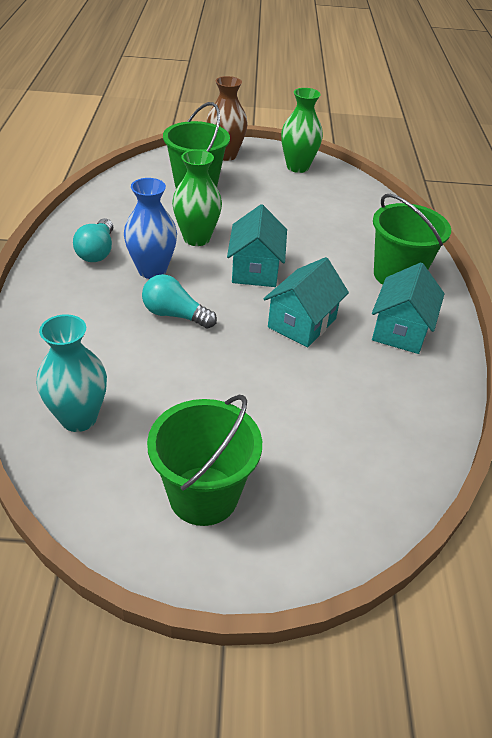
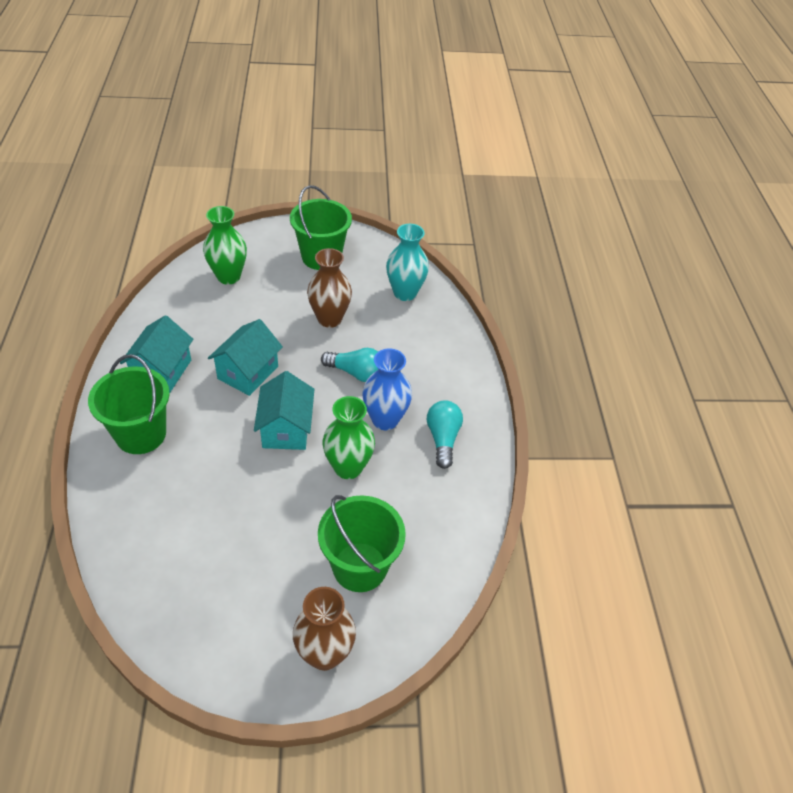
camera: 175 degrees right, 5 degrees up
(200, 382) = (329, 319): none -> brown vase
(297, 167) = (216, 636): green vase -> green vase (228, 276)

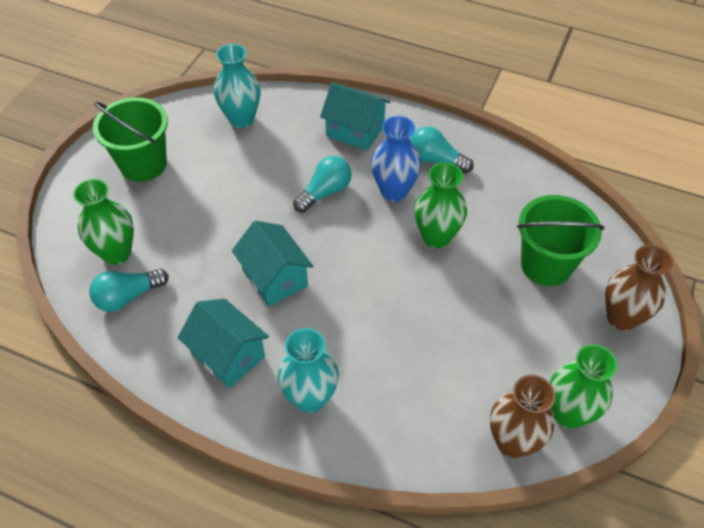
camera: 60 degrees left, 5 degrees up
(141, 434) = (310, 398): green bucket -> turquoise vase
(190, 631) = (568, 413): none -> green vase
(192, 298) = (128, 297): none -> turquoise light bulb
(286, 429) = (367, 269): turquoise house -> turquoise house (355, 131)
(329, 319) = (240, 188): brown vase -> brown vase (512, 442)

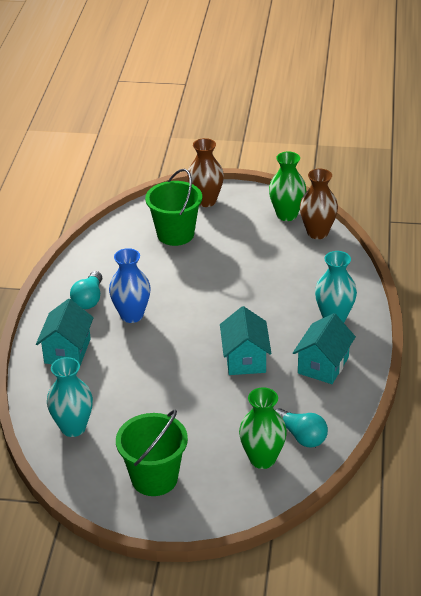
camera: 105 degrees left, 15 degrees down
(275, 278) = (245, 359): turquoise house -> turquoise house turned 45 degrees counterclockwise
(325, 192) = (146, 352): turquoise light bulb -> none
(436, 237) = (170, 286): green vase -> none

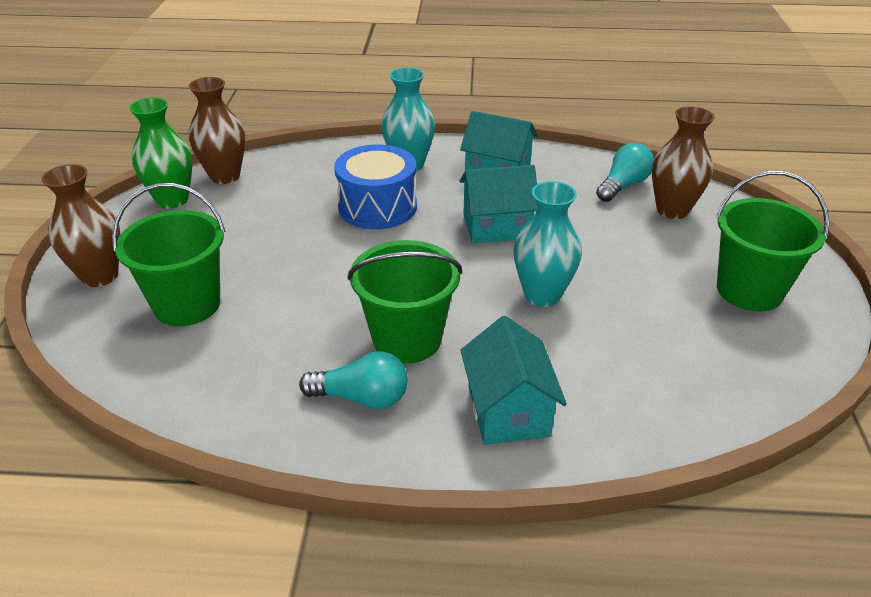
camera: 95 degrees left, 0 degrees up
(67, 351) = (508, 411): turquoise house -> turquoise house turned 75 degrees clockwise
(73, 427) = (691, 382): turquoise vase -> turquoise vase (542, 295)
(132, 315) = (407, 339): blue vase -> green bucket
(262, 459) = (672, 210): green vase -> brown vase
(274, 303) = (377, 207): none -> blue drum

